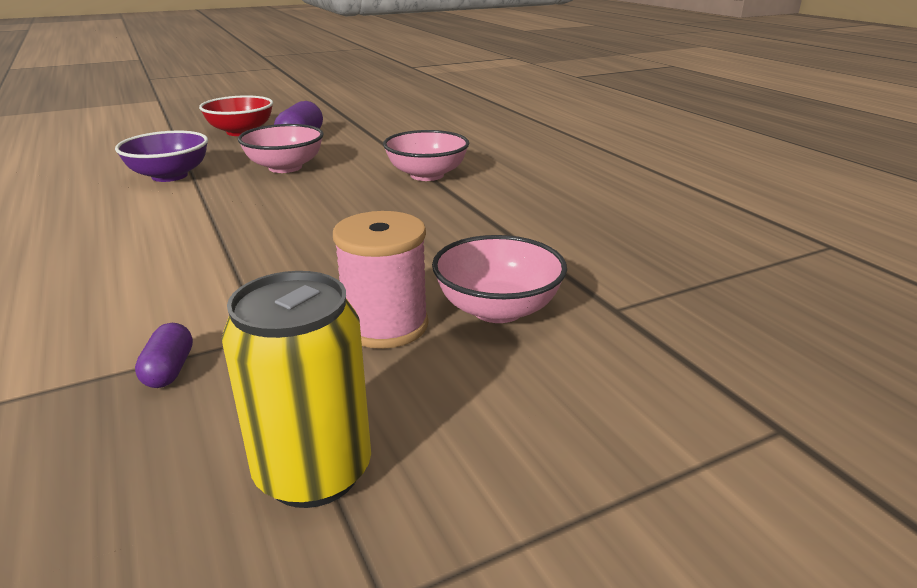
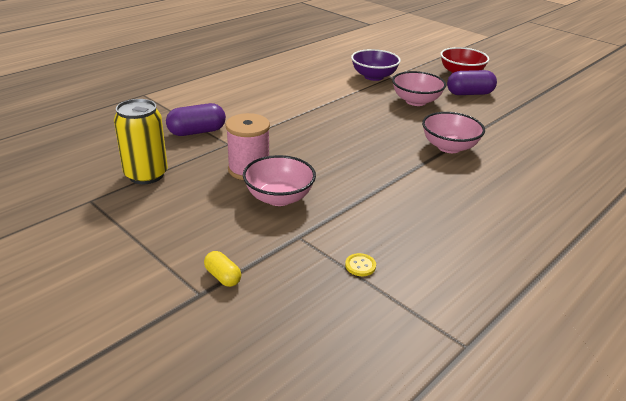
camera: 70 degrees right, 5 degrees up
(169, 370) = (197, 132): purple capsule -> purple capsule, size x1.77
(690, 276) = (360, 266): none -> yellow button
(728, 397) = (223, 277): none -> yellow capsule

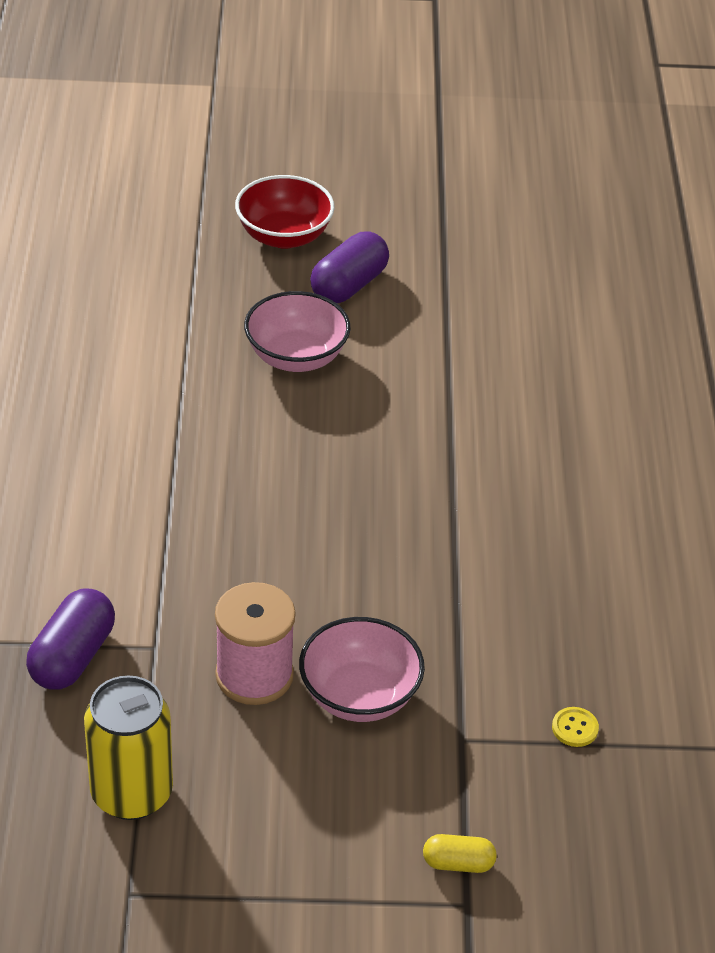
camera: 45 degrees left, 10 degrees up
(373, 76) = (162, 330): purple bowl -> none
(449, 147) = (449, 437): pink bowl -> none

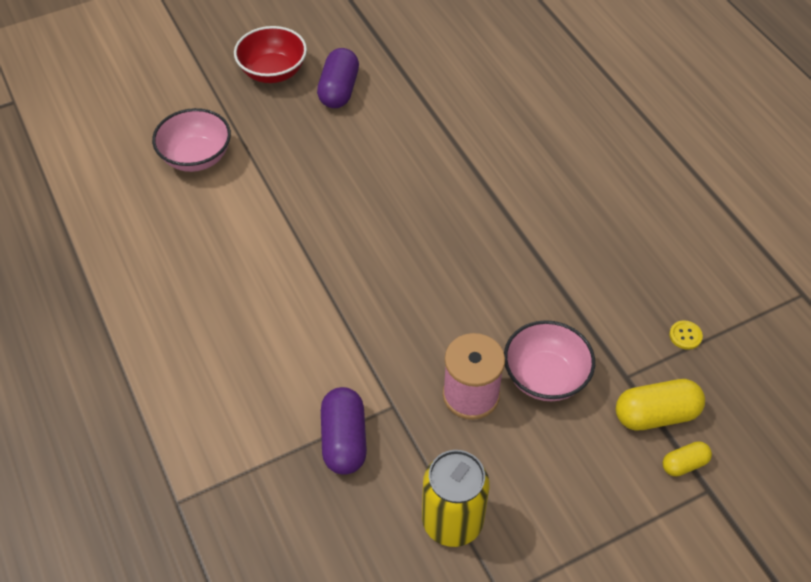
camera: 25 degrees left, 10 degrees up
(296, 357) = (340, 154): pink bowl -> pink bowl (196, 157)
(465, 796) = (656, 415): none -> yellow capsule

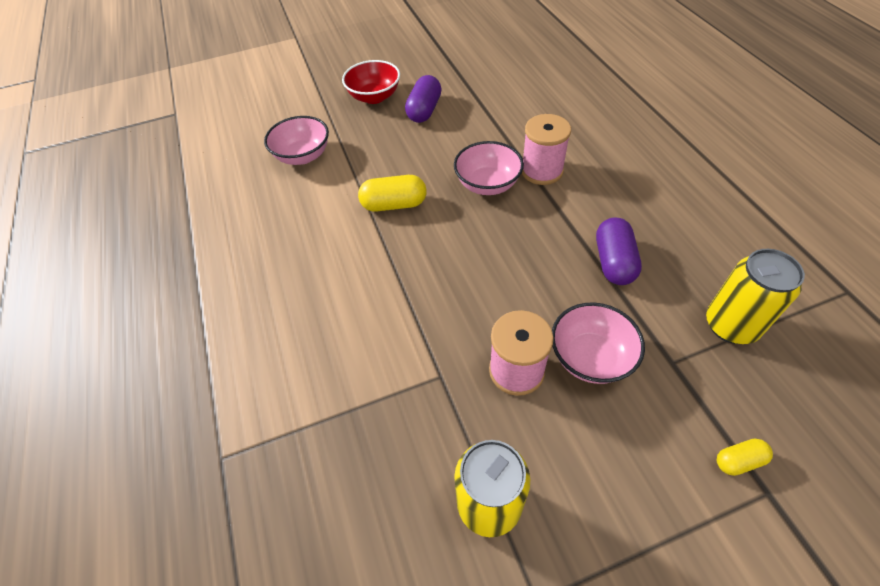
camera: 10 degrees right, 0 degrees up
(344, 440) = (390, 407): purple capsule -> purple capsule (613, 262)
(425, 187) = (487, 184): none -> pink bowl
(486, 168) = (542, 171): none -> pink spool
(656, 415) = (705, 404): yellow capsule -> yellow capsule (394, 204)
(685, 336) = (731, 325): yellow button -> yellow can

